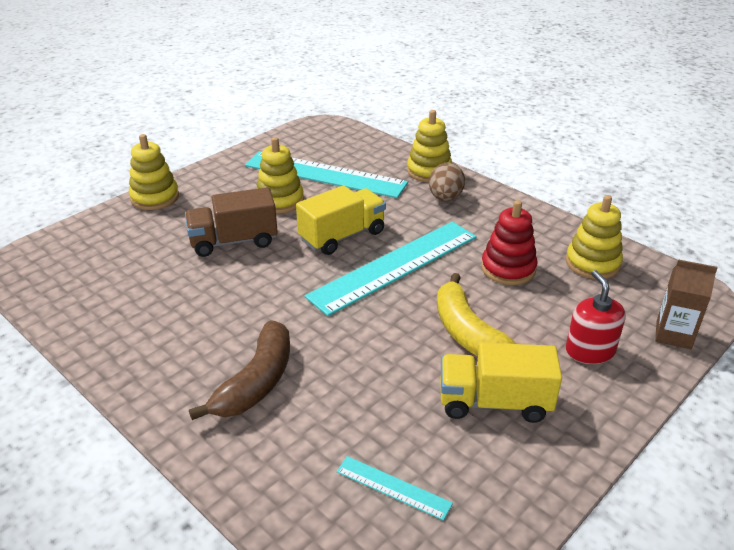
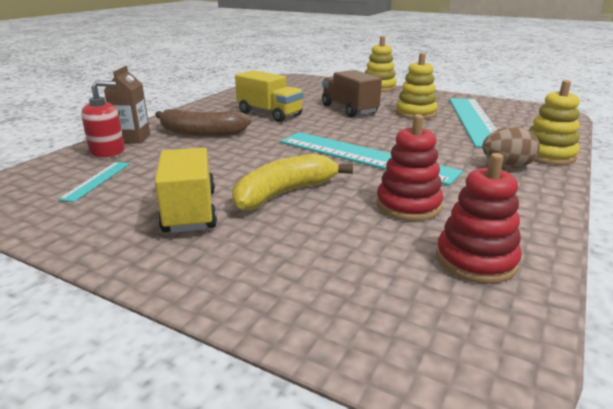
camera: 75 degrees right, 10 degrees down
(342, 236) = (389, 135): yellow truck -> yellow truck (269, 114)
(590, 350) = (286, 261): red soap dispenser -> red soap dispenser (108, 151)
(592, 263) = (475, 260): yellow stacking toy -> red stacking toy
(673, 334) = (354, 335): brown carton -> brown carton (132, 138)

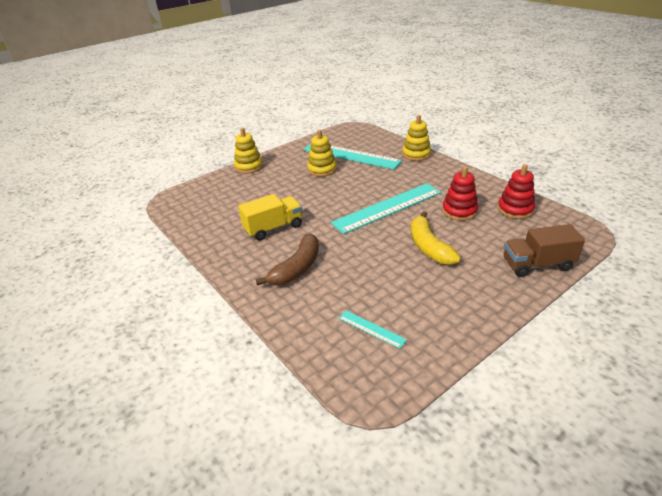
camera: 65 degrees left, 10 degrees up
(108, 151) = (309, 323): red soap dispenser -> none
(132, 138) = (284, 308): brown carton -> none
(190, 211) = (440, 286): yellow truck -> none
(349, 109) = (292, 191): brown truck -> brown truck (537, 264)
(506, 166) = (424, 170): brown egg -> none

